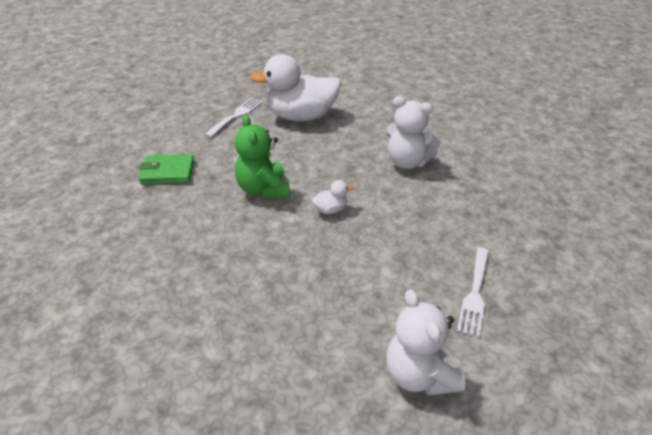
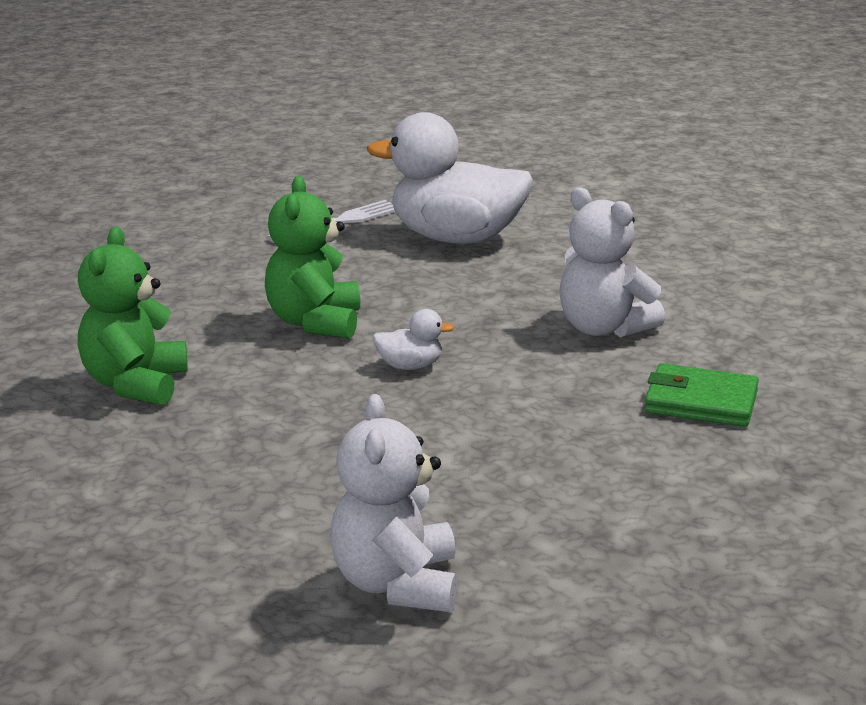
camera: 20 degrees right, 15 degrees down
(168, 172) = (174, 276): green wallet -> green wallet (701, 402)
(190, 259) = (135, 384): none -> green teddy bear
(475, 293) = (578, 513): white fork -> none

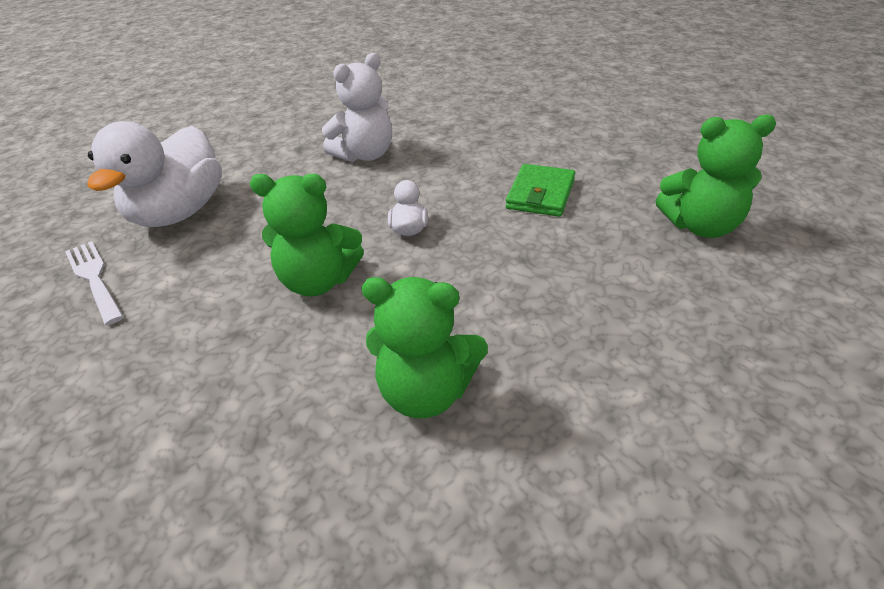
camera: 85 degrees left, 15 degrees up
(397, 584) = (701, 226): white teddy bear -> green teddy bear
(701, 402) = (467, 129): green wallet -> green wallet (540, 194)

